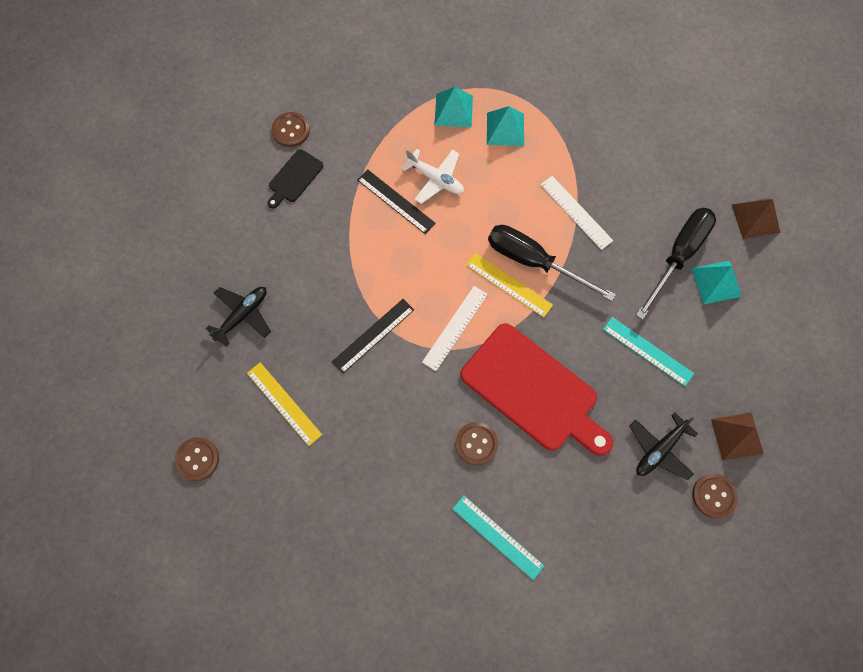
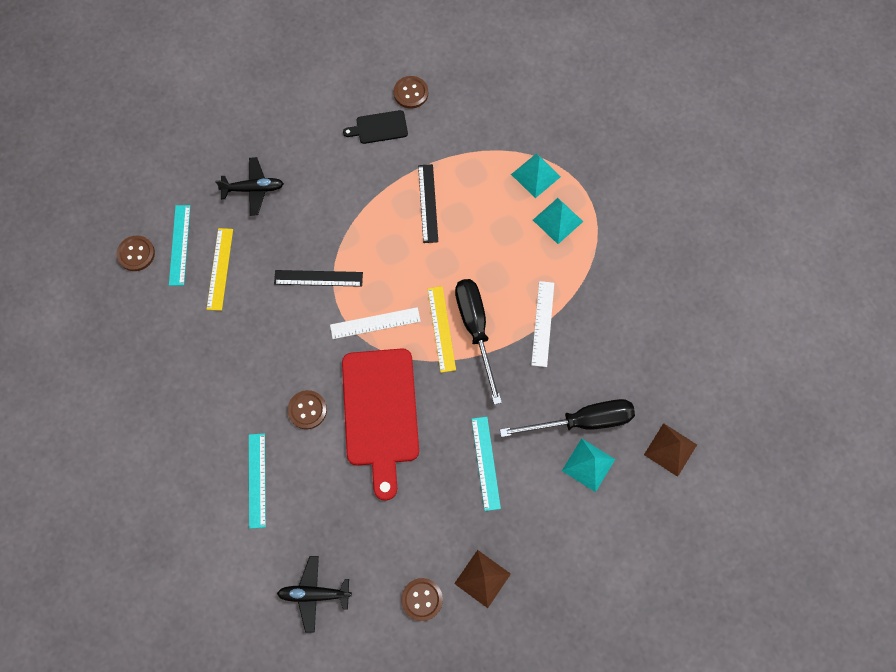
camera: 45 degrees right, 0 degrees up
(228, 416) = (180, 245): none -> turquoise ruler
(435, 179) = (471, 212): white plane -> none
(659, 449) = (420, 533): black plane -> black plane (314, 594)

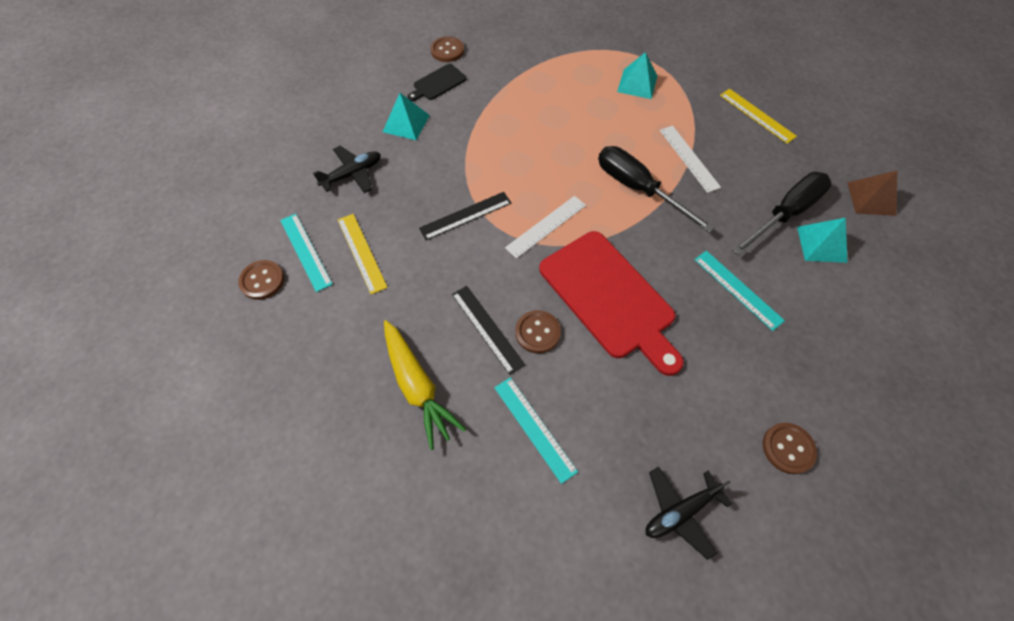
camera: 30 degrees left, 10 degrees down
(197, 403) = (417, 386): none -> yellow carrot
(428, 203) = (521, 117): black ruler -> black ruler (487, 328)
(441, 329) = (608, 202): yellow ruler -> yellow ruler (757, 115)
(482, 578) = (823, 393): brown pyramid -> none
(535, 175) = (594, 62): turquoise pyramid -> turquoise pyramid (406, 123)

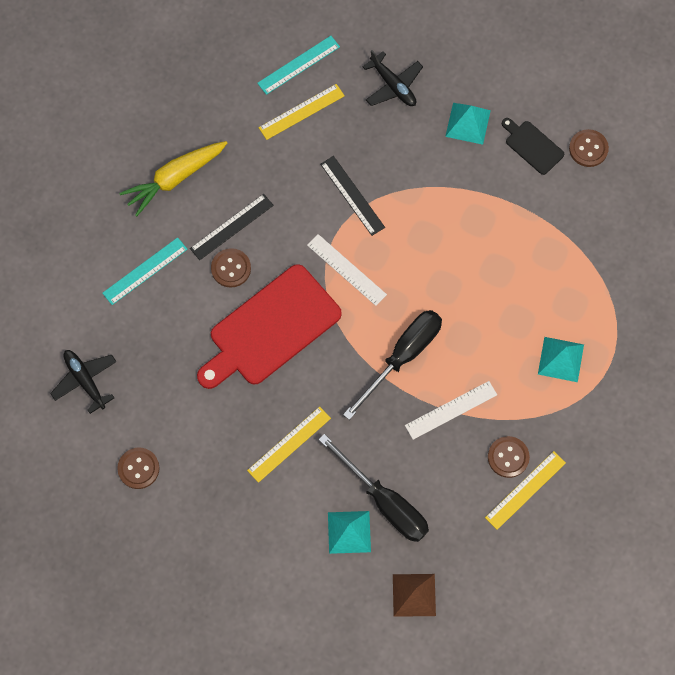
camera: 85 degrees right, 10 degrees up
(262, 280) = (265, 38): brown button -> brown button (508, 457)
(737, 289) = (289, 444): turquoise ruler -> yellow ruler

